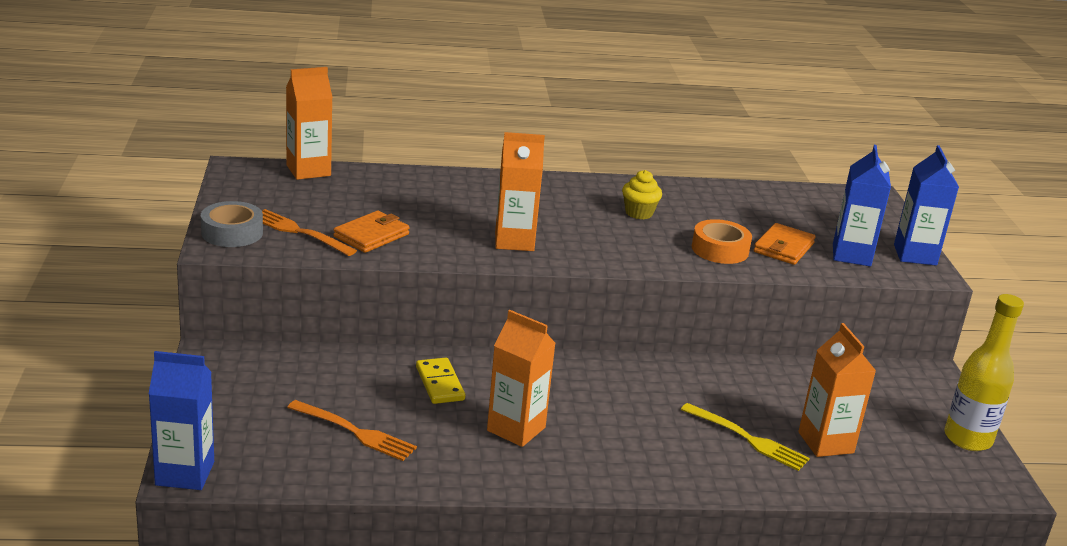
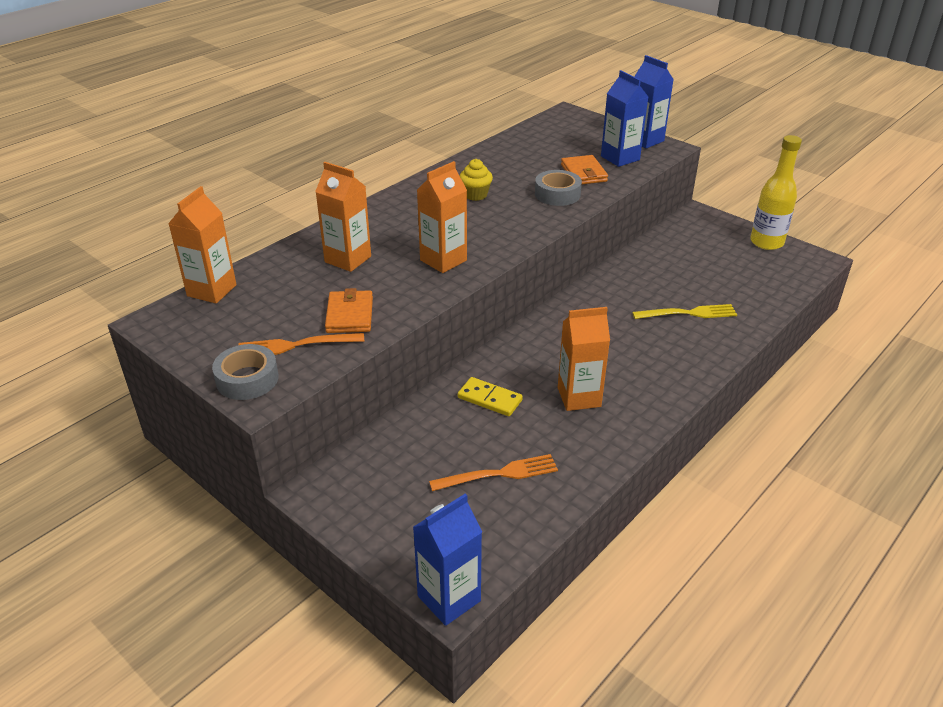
camera: 40 degrees left, 10 degrees up
(720, 249) = (557, 194): orange tape -> grey tape
(825, 442) = (721, 289): orange carton -> orange carton (348, 259)

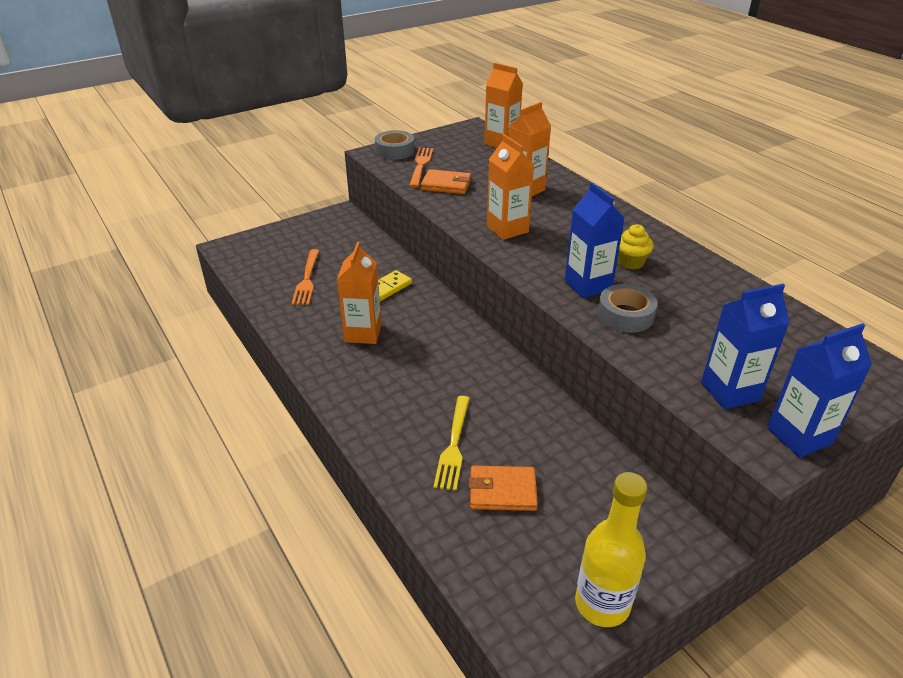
camera: 105 degrees right, 0 degrees up
(449, 598) = (227, 247): blue carton -> blue carton (588, 285)
(583, 173) = (681, 347): orange wallet -> orange wallet (502, 491)

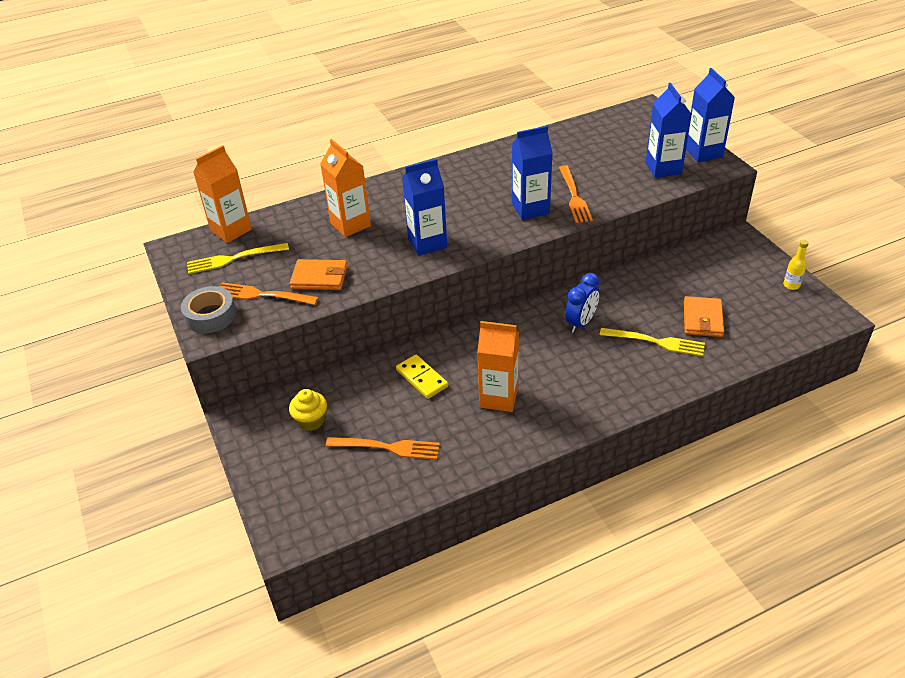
camera: 80 degrees left, 5 degrees up
(446, 185) = (319, 278): orange wallet -> orange wallet turned 75 degrees clockwise
(464, 149) = (234, 259): none -> yellow fork
(477, 384) = (581, 323): none -> blue clock
(507, 229) = (427, 243): orange carton -> blue carton
(602, 604) = (791, 285): yellow bottle -> yellow bottle, size x0.47
(625, 315) = (574, 196): grey tape -> orange fork
(630, 262) = (499, 182): yellow cupcake -> yellow cupcake (311, 421)

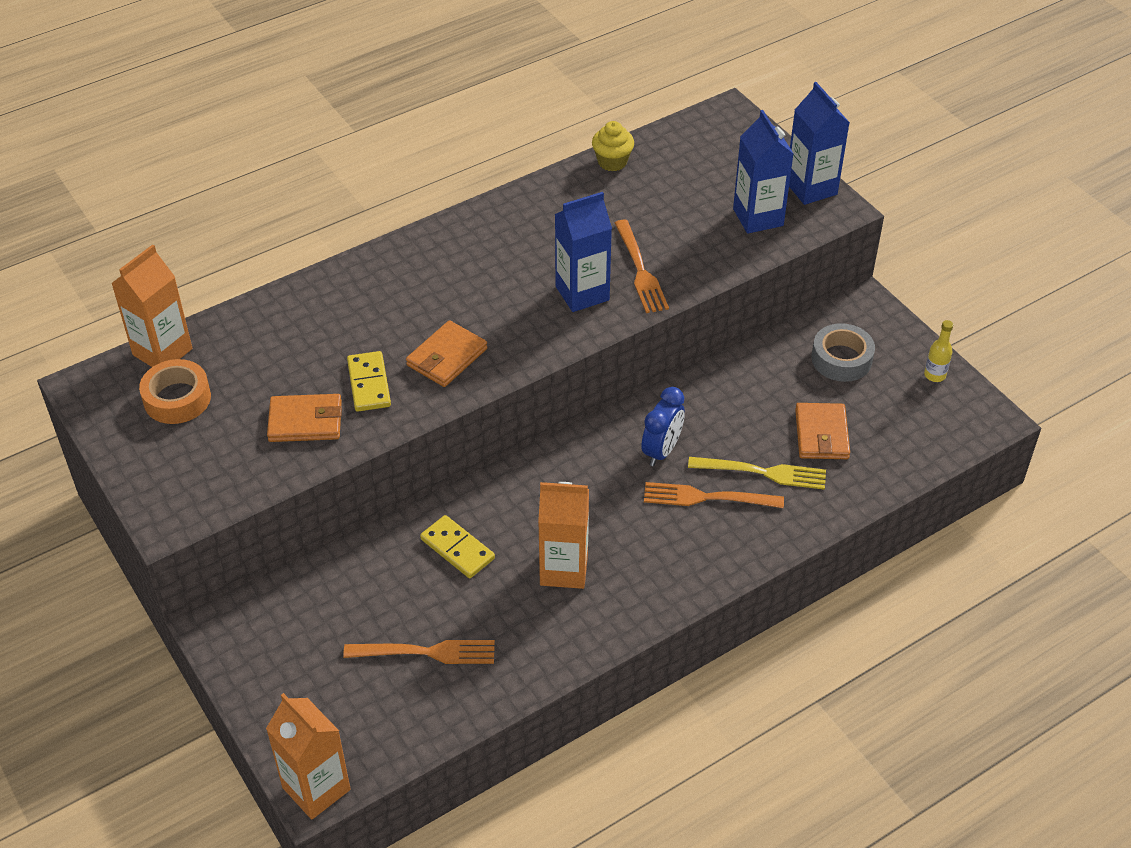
camera: 10 degrees left, 5 degrees up
(210, 315) = (164, 491): grey tape -> grey tape (841, 359)
(234, 259) = (177, 398): yellow fork -> orange tape
(262, 295) = (230, 454): orange fork -> orange fork (707, 498)
(311, 421) = (317, 623): yellow cupcake -> yellow cupcake (612, 162)
(350, 224) = (333, 333): orange carton -> orange carton (316, 788)
(369, 257) = (369, 384): none -> yellow domino
(427, 243) = (447, 357): blue carton -> orange wallet

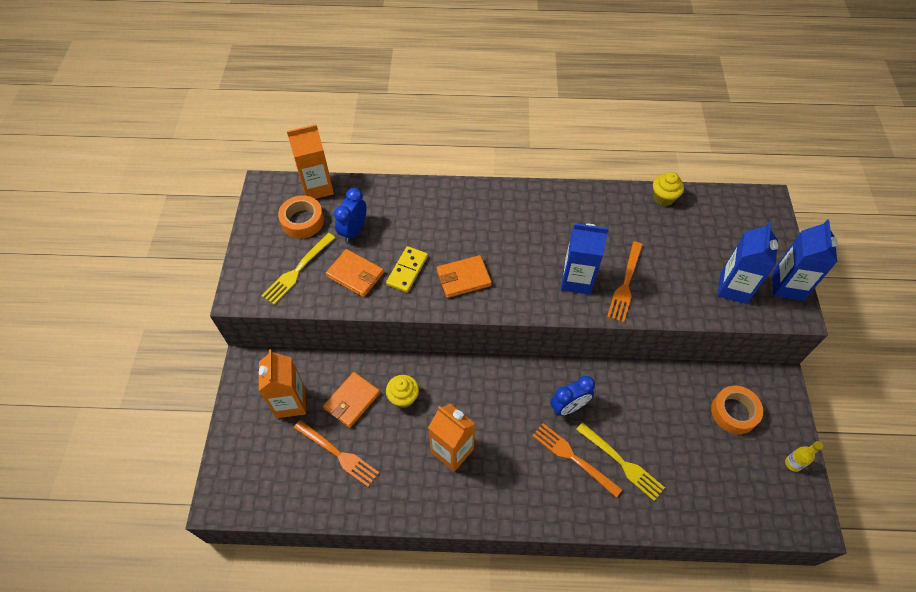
camera: 35 degrees right, 10 degrees up
(223, 455) = (298, 270): none -> yellow fork
(259, 376) = (354, 231): none -> blue clock
(316, 788) = (220, 501): orange carton -> orange carton (291, 402)
(457, 549) = (403, 397): yellow domino -> yellow cupcake
(821, 434) = (681, 459): orange wallet -> orange wallet (352, 401)
(841, 359) = (734, 412): grey tape -> orange tape

